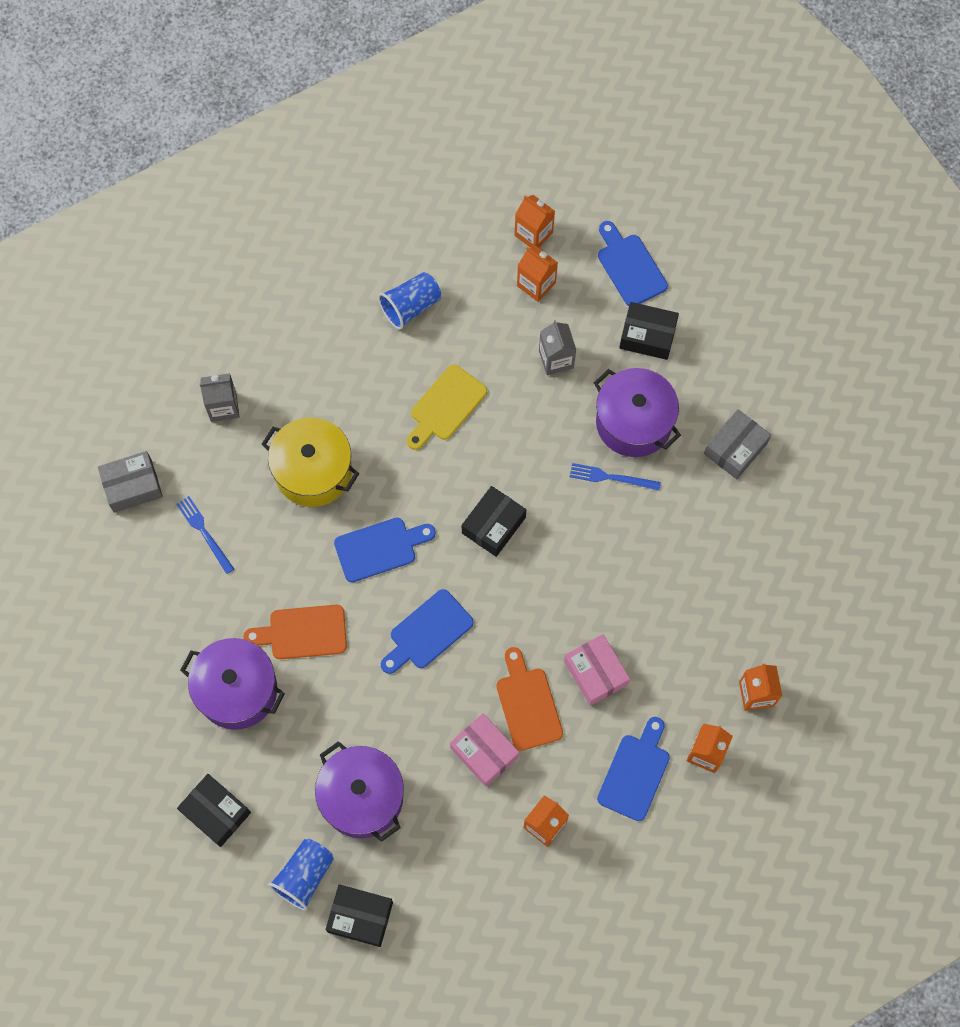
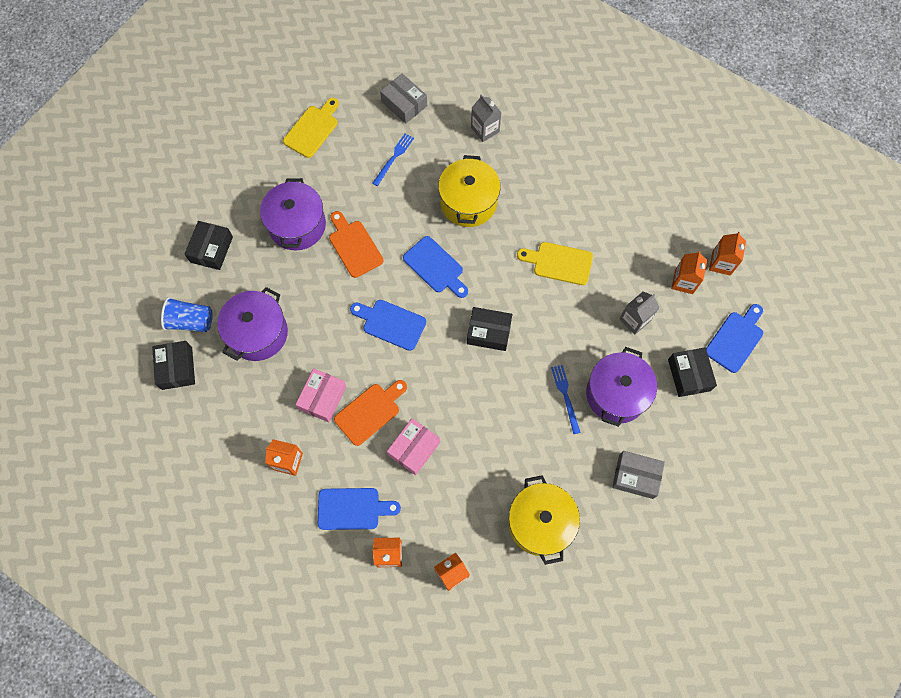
camera: 65 degrees right, 0 degrees up
(107, 615) = (312, 129): none -> yellow cutting board
(410, 307) = (619, 209): blue cup -> none
(742, 573) = (540, 523): none -> yellow pot

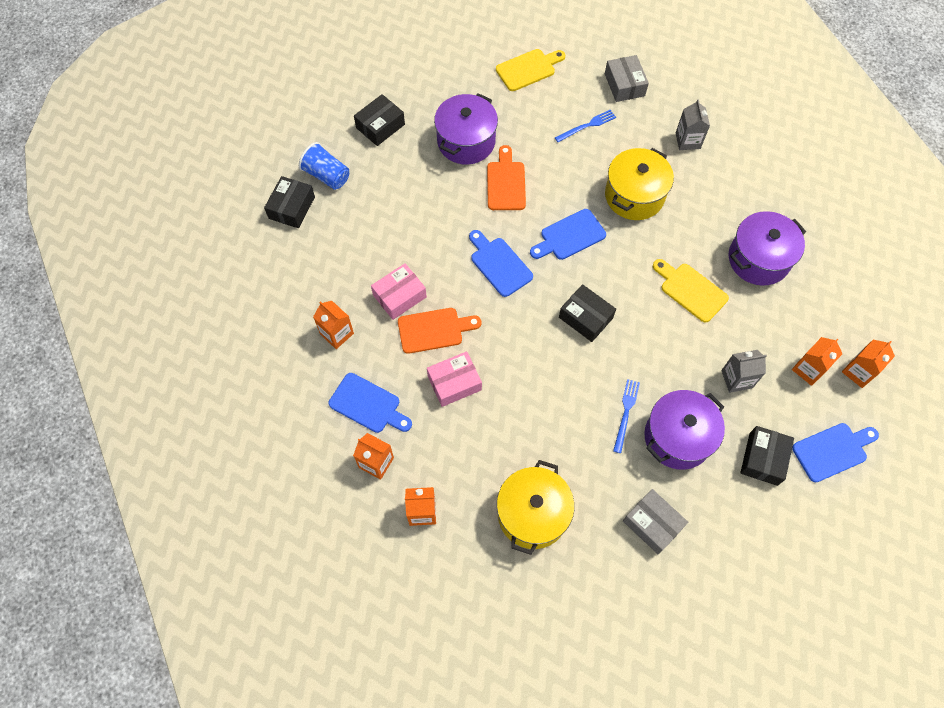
camera: 30 degrees right, 5 degrees down
(258, 333) = (377, 213): purple pot -> purple pot (758, 259)
(435, 267) = (569, 236): blue cutting board -> blue cutting board turned 75 degrees clockwise

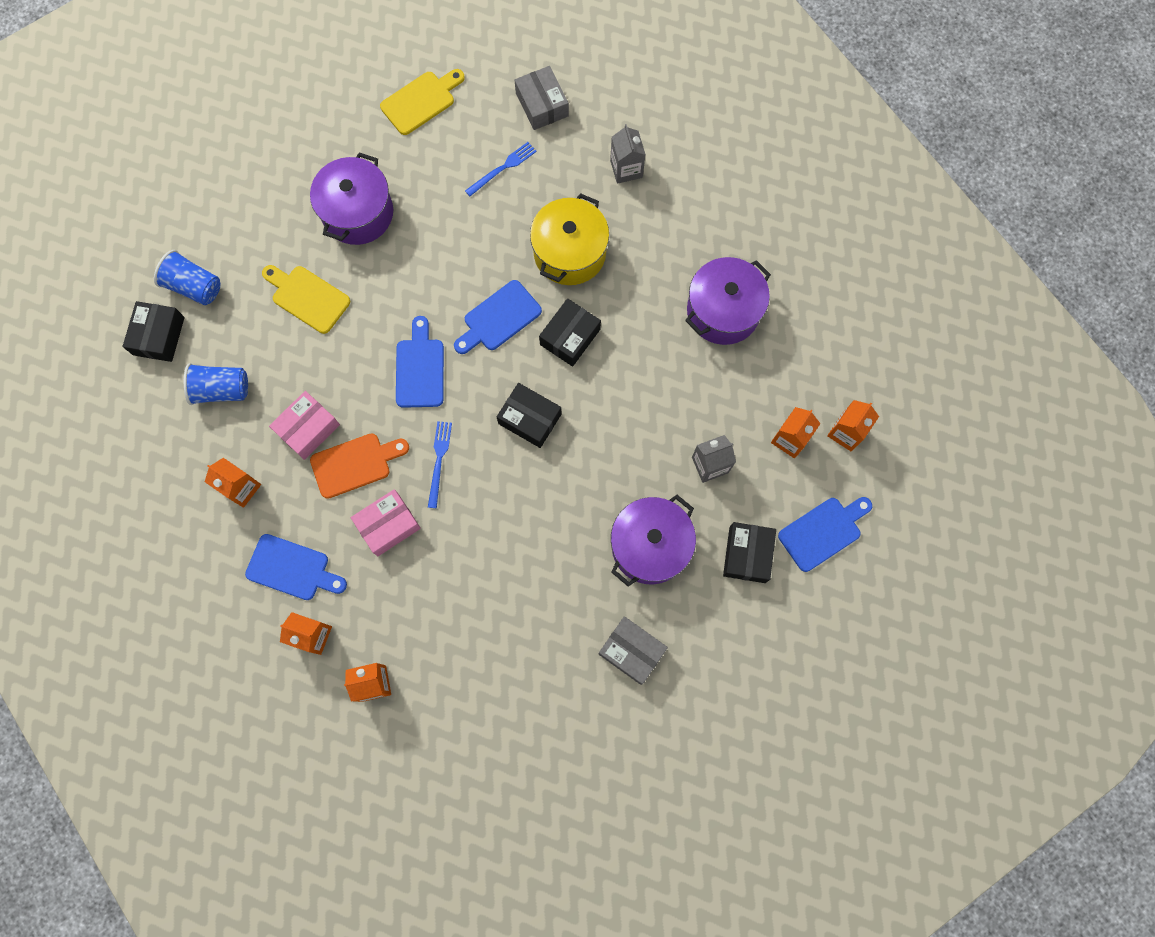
camera: 10 degrees left, 10 degrees up
(334, 255) = (221, 389): none -> blue cup
(380, 126) = (249, 209): black box -> black box (570, 337)
(499, 264) = (420, 368): blue cutting board -> blue cutting board turned 45 degrees clockwise
(506, 183) = (413, 261): orange cutting board -> none
(532, 514) = (498, 664): yellow pot -> none
(626, 412) = (588, 527): blue fork -> blue fork (439, 460)
(690, 290) = (647, 364): yellow cutting board -> yellow cutting board (307, 297)

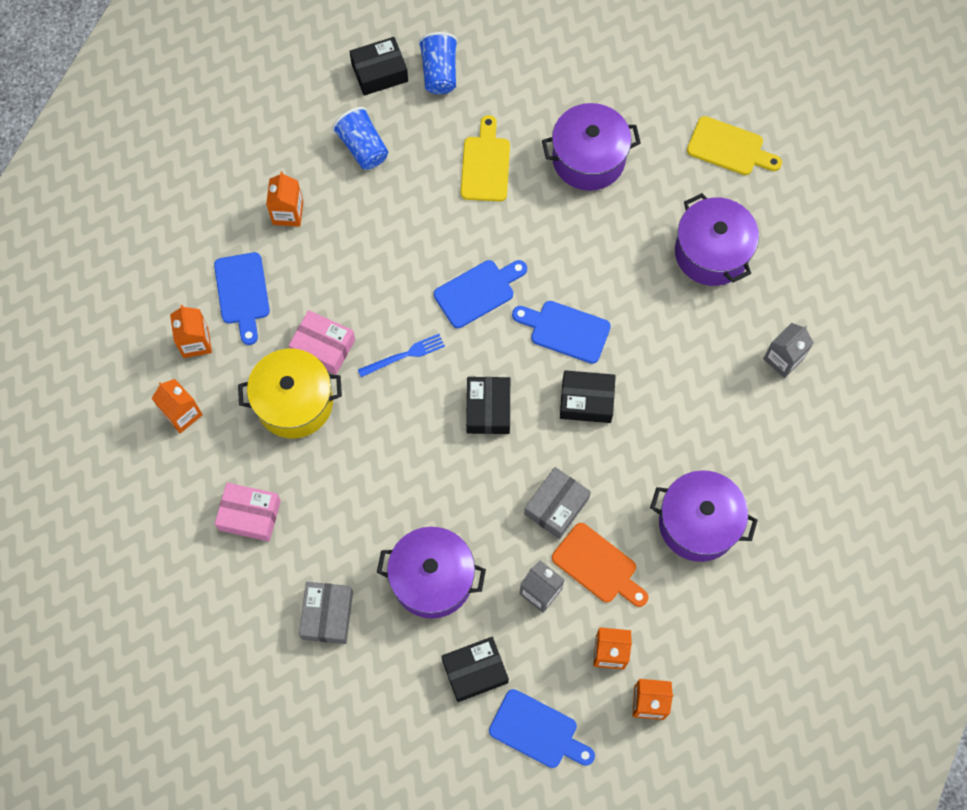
camera: 60 degrees right, 5 degrees down
(308, 428) = (369, 234): pink box -> pink box (250, 515)
(355, 464) = (361, 289): orange cutting board -> orange cutting board (598, 566)
(503, 168) = (711, 252): blue fork -> purple pot
(542, 104) = (797, 250): grey box -> grey box (556, 506)
(569, 253) = (667, 355): yellow pot -> yellow pot (294, 402)

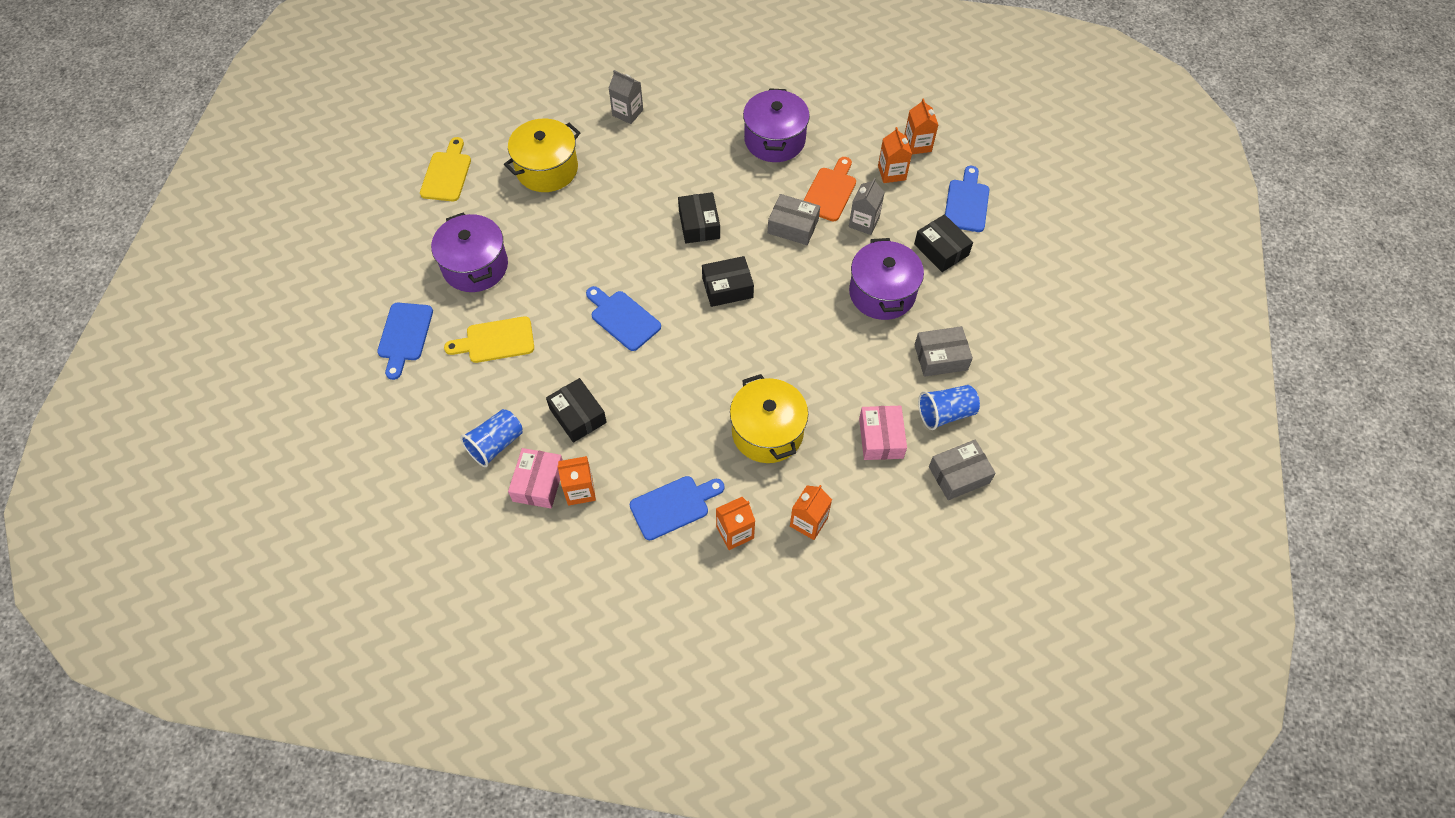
camera: 105 degrees left, 10 degrees down
(181, 581) = (959, 475): none -> grey box
(323, 347) = (708, 423): pink box -> pink box (538, 483)
(379, 72) = (409, 451): black box -> black box (577, 415)
(404, 355) = (697, 358): blue fork -> none
(439, 72) = (402, 400): blue cup -> blue cup (945, 413)
(565, 330) = (642, 250): blue cutting board -> blue cutting board (404, 336)
(711, 252) = (547, 169): purple pot -> yellow pot

